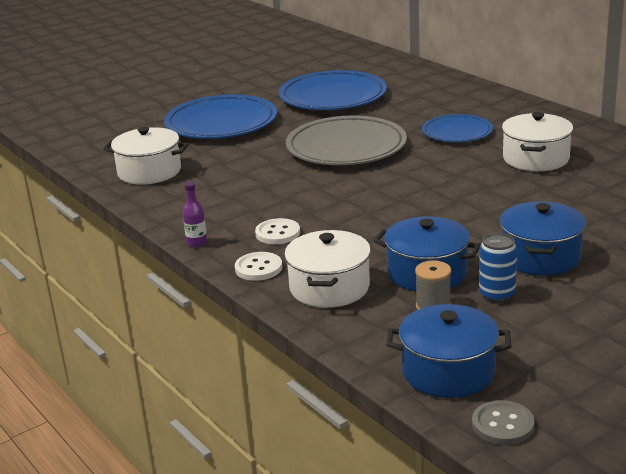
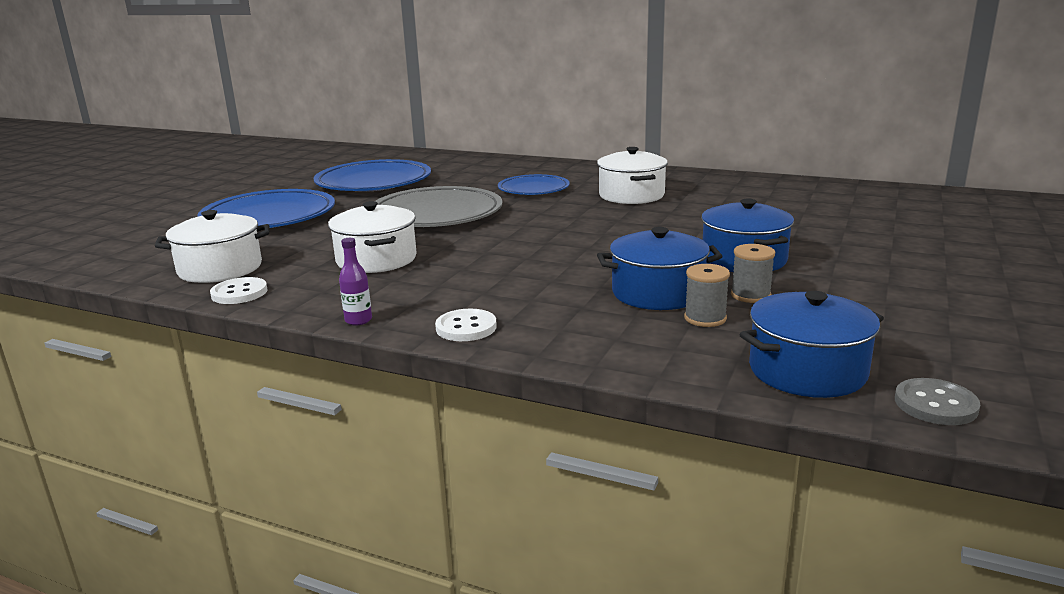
camera: 30 degrees left, 5 degrees down
(277, 233) = (449, 293): white button -> white button (239, 293)
(329, 288) = (573, 327): white pot -> white pot (376, 259)
(497, 295) = (750, 295): blue can -> grey spool

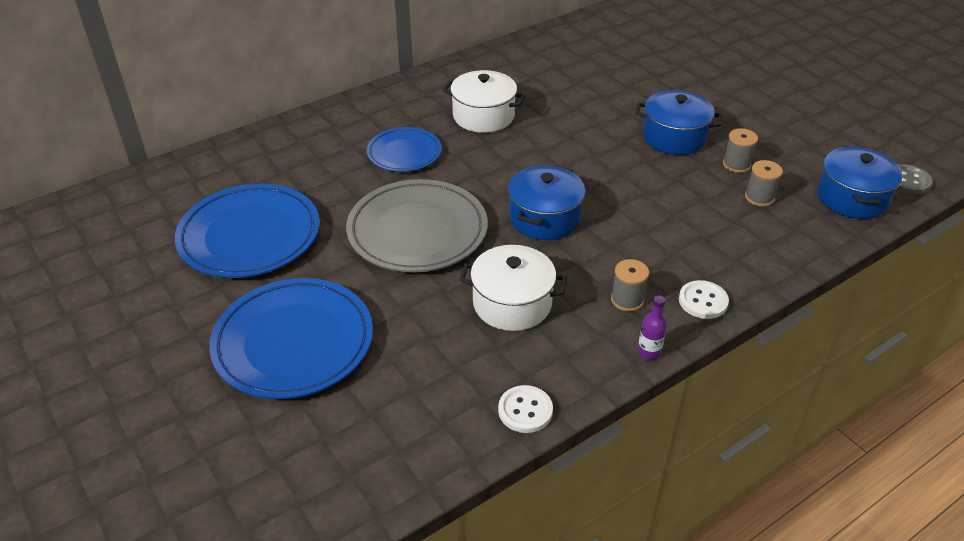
camera: 60 degrees left, 20 degrees up
(220, 269) = (441, 412): white pot -> none
(429, 296) = (627, 300): none -> grey spool
(658, 293) = (704, 196): blue pot -> blue pot (544, 218)

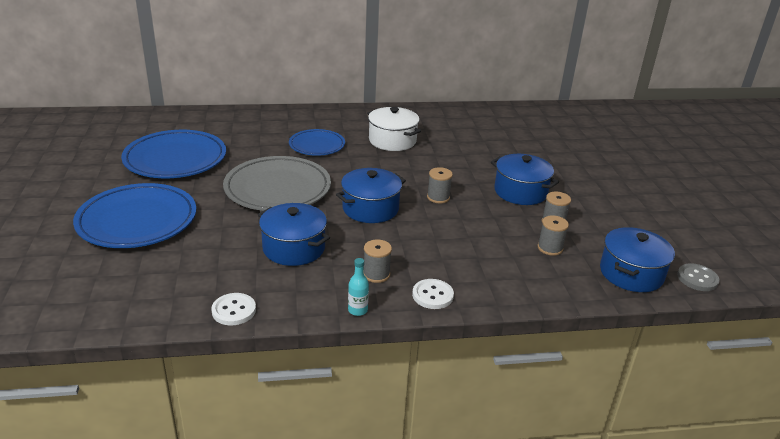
camera: 25 degrees right, 10 degrees down
(512, 303) = (294, 248): white pot -> blue pot
(600, 176) = (438, 197): none -> grey spool
(649, 351) = (357, 310): purple bottle -> turquoise bottle

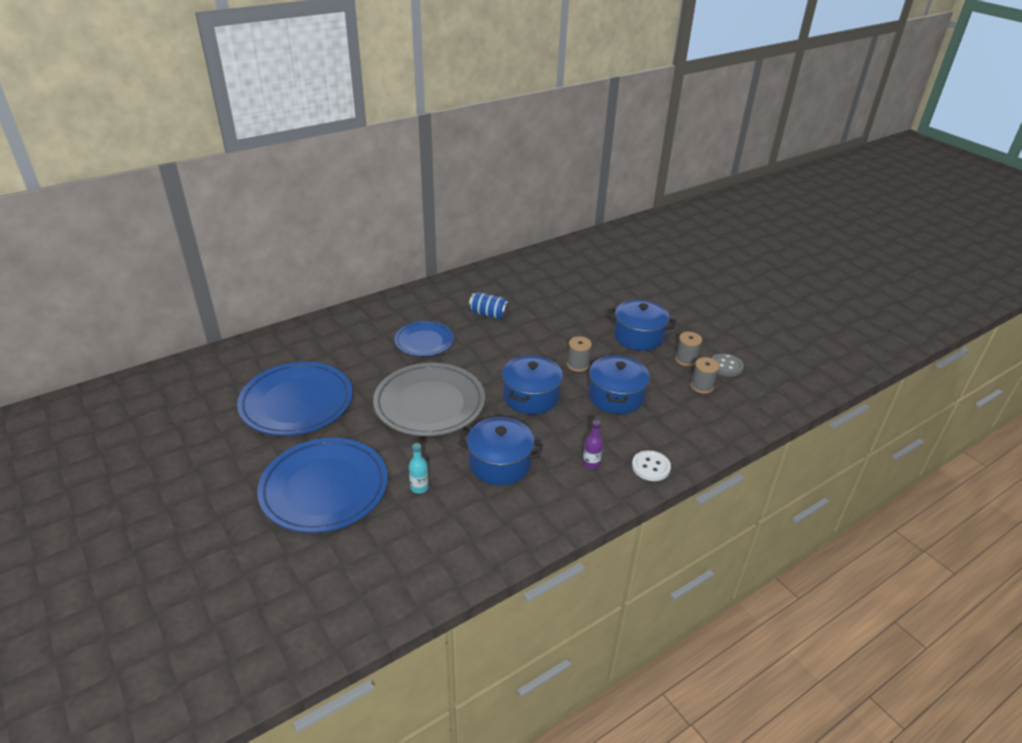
camera: 25 degrees left, 5 degrees up
(234, 310) = (503, 549): white button -> none
(357, 310) = (605, 505): turquoise bottle -> turquoise bottle (419, 487)
(376, 274) = (591, 464): grey spool -> purple bottle
(392, 141) = (489, 314): white pot -> blue can
(631, 273) = (775, 389): blue pot -> blue pot (616, 396)
(697, 278) = (820, 377): grey button -> grey button (726, 366)

